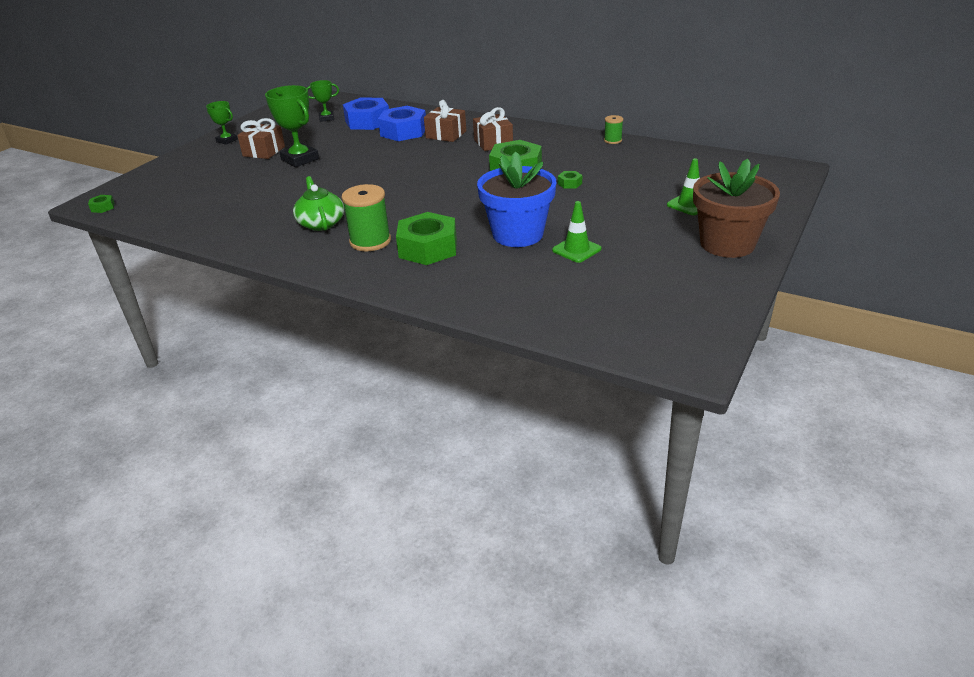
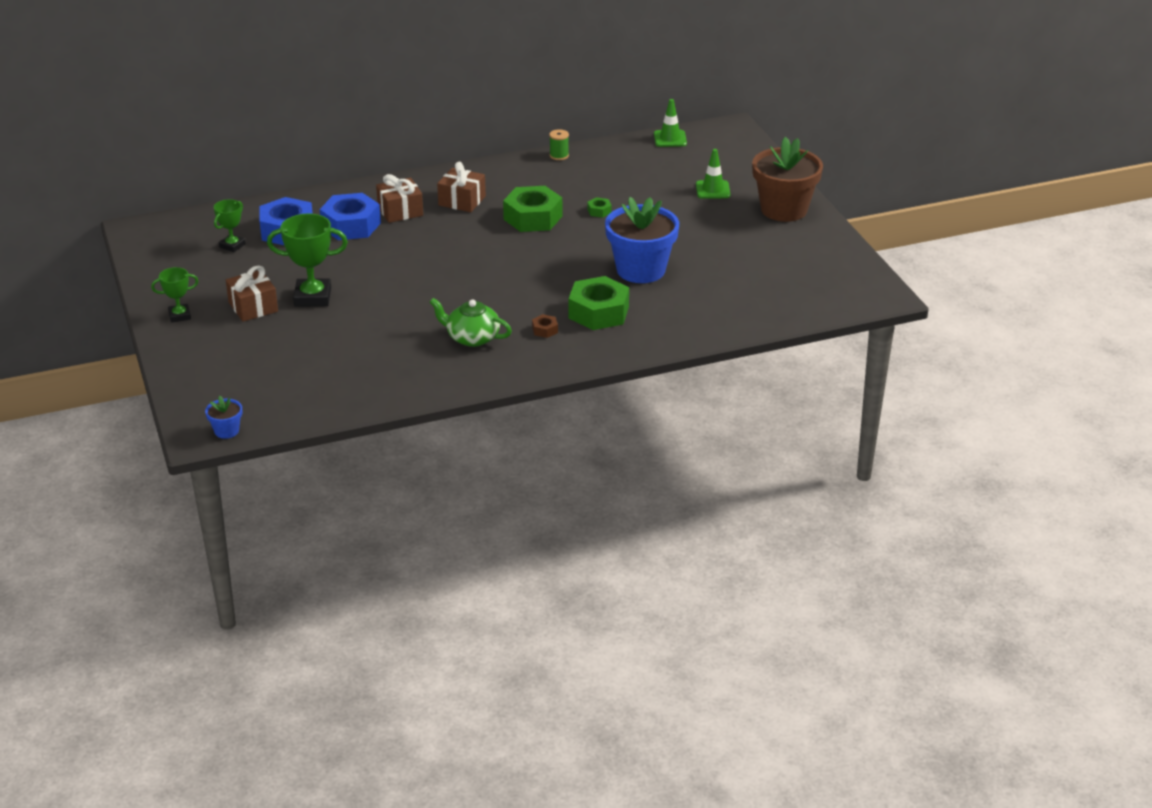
camera: 50 degrees left, 0 degrees up
(103, 207) = (226, 431): green nut -> blue flower pot
(370, 241) = (545, 330): green spool -> brown nut
(576, 250) = (700, 261): green traffic cone -> green traffic cone (670, 139)

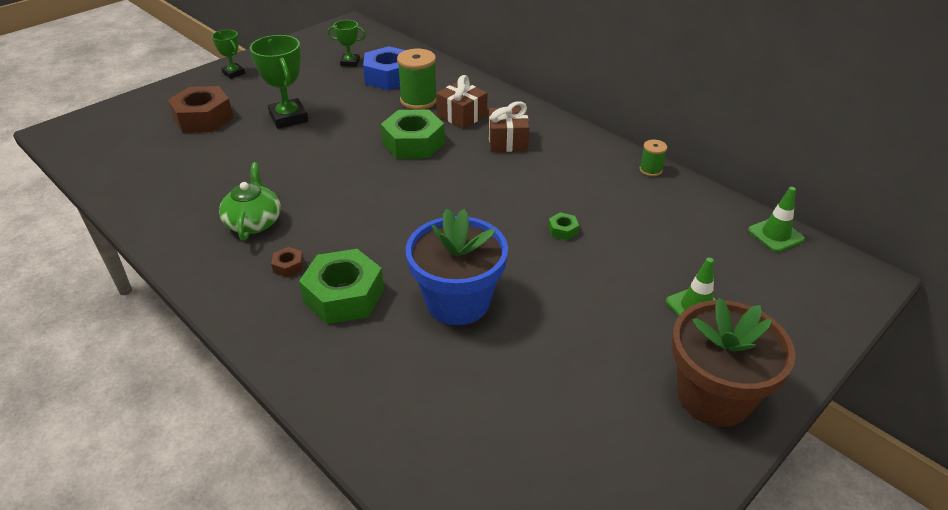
camera: 65 degrees right, 5 degrees up
(226, 431) = (62, 141): blue flower pot -> none
(253, 307) = (260, 97): brown gift -> none
(263, 344) = (203, 118): none -> brown nut
(351, 225) = (418, 100): blue nut -> green spool
(533, 218) = (511, 190): green nut -> green nut (413, 143)

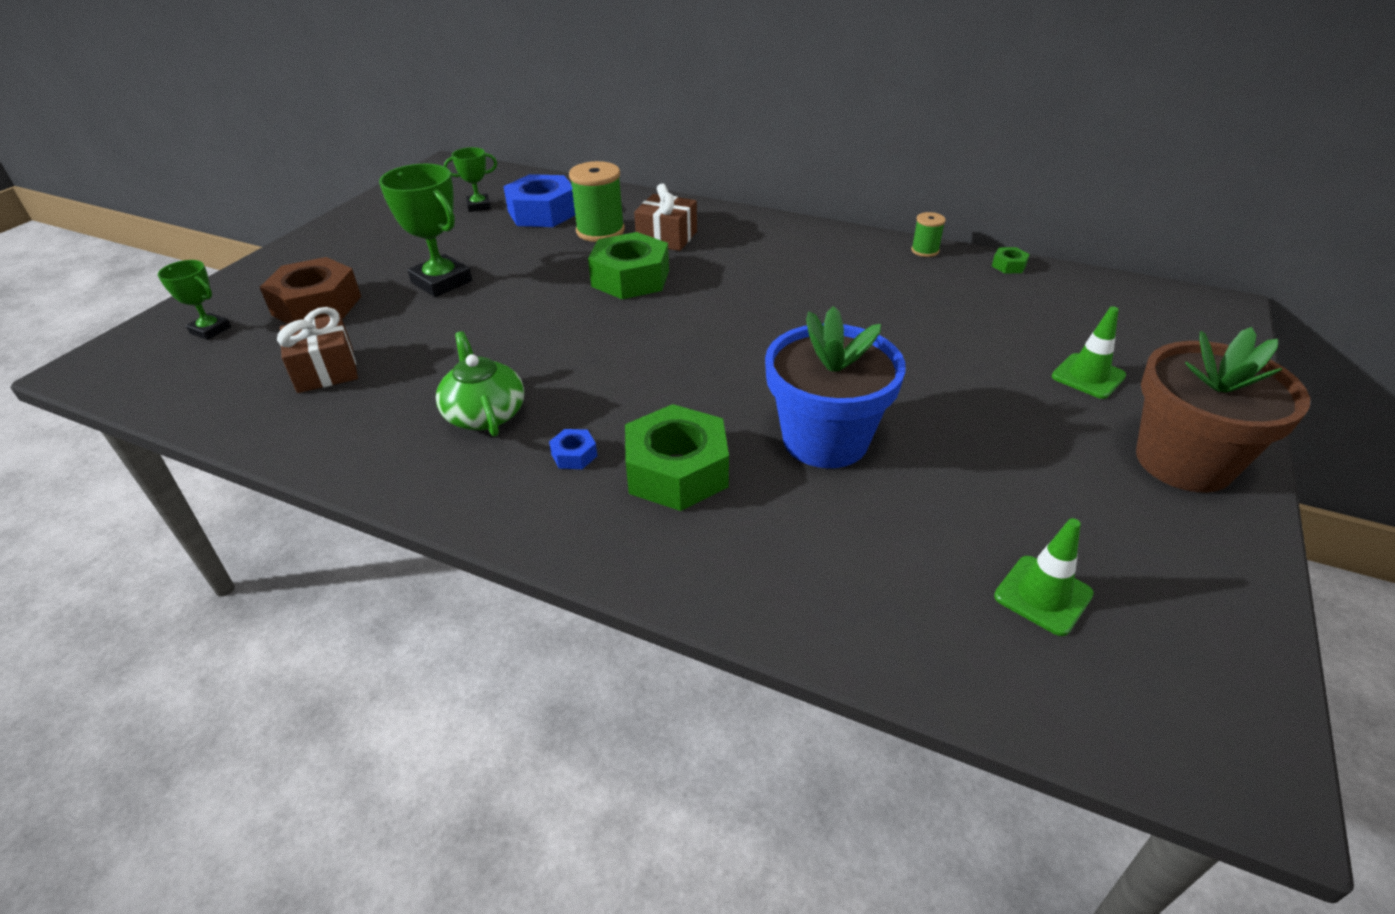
camera: 20 degrees left, 0 degrees up
(233, 73) = (323, 245): green trophy -> green trophy (210, 330)
(288, 266) = (574, 455): brown nut -> blue nut
(507, 141) = (743, 253): brown gift -> brown gift (326, 370)
(563, 230) = (882, 332): green nut -> green nut (1009, 266)
(775, 235) = (1102, 286): green traffic cone -> green traffic cone (1043, 595)

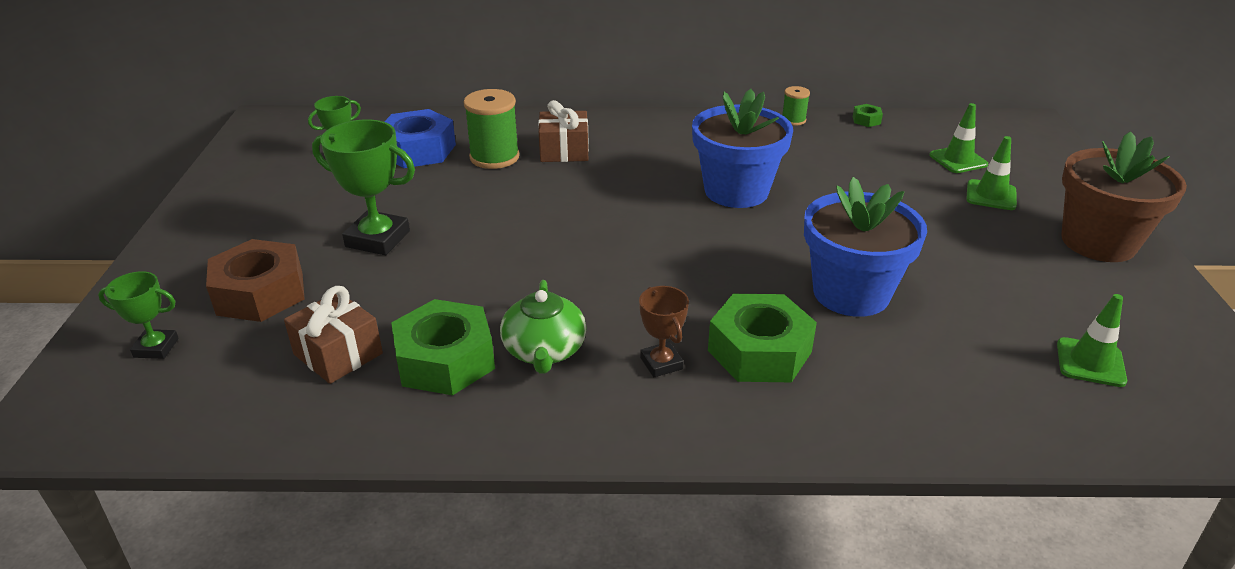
camera: 25 degrees left, 5 degrees down
(484, 414) = (544, 351): green teapot -> green teapot turned 135 degrees counterclockwise
(574, 455) = (661, 363): blue nut -> brown trophy
(630, 278) = (565, 195): green nut -> green nut (445, 360)
(798, 309) = (736, 191): none -> blue flower pot
(1082, 329) = (958, 160): none -> green traffic cone

